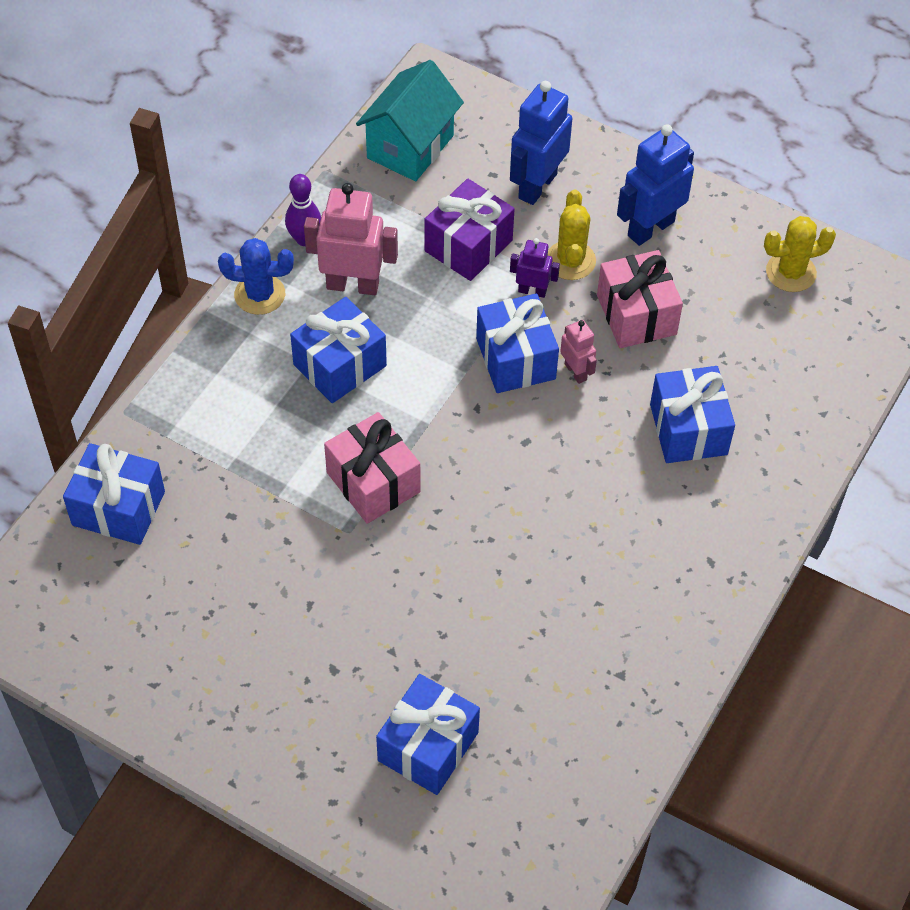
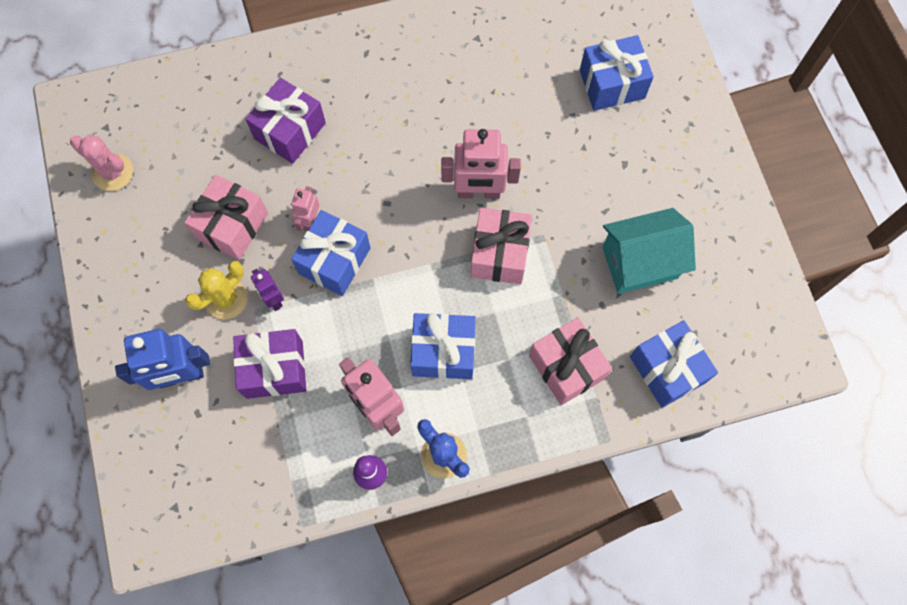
camera: 135 degrees left, 15 degrees up
(216, 438) = (566, 367): none -> pink gift
(410, 146) = (224, 491): turquoise house -> turquoise house (640, 263)
(451, 521) = (479, 192): none -> pink robot
(650, 228) = (152, 277): blue robot -> none
(688, 429) = (290, 131): blue gift -> purple gift
(791, 272) = (112, 172): yellow cactus -> pink cactus

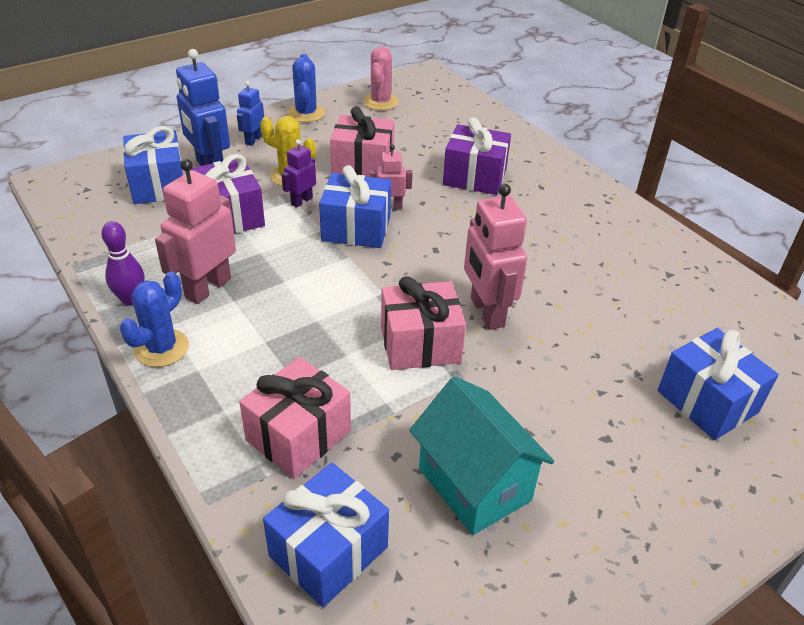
camera: 70 degrees right, 30 degrees down
(106, 256) = (306, 113): none -> blue cactus
(141, 322) = (253, 140): none -> blue robot
(443, 352) = (283, 323): blue gift -> blue gift (158, 185)

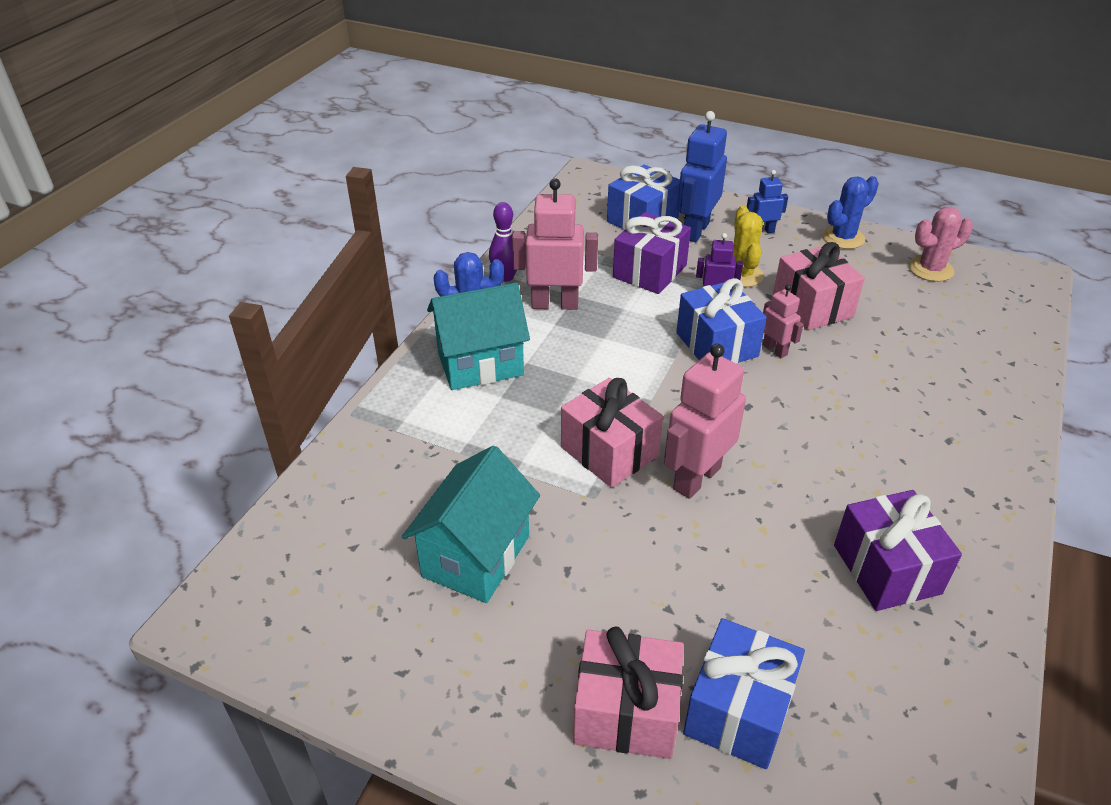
camera: 60 degrees right, 0 degrees up
(235, 373) = (480, 364): none -> turquoise house
(298, 435) = (446, 428): pink gift -> pink gift (626, 712)
(328, 551) = (350, 496): blue gift -> none
(474, 177) = (896, 384): purple gift -> purple gift (886, 569)

